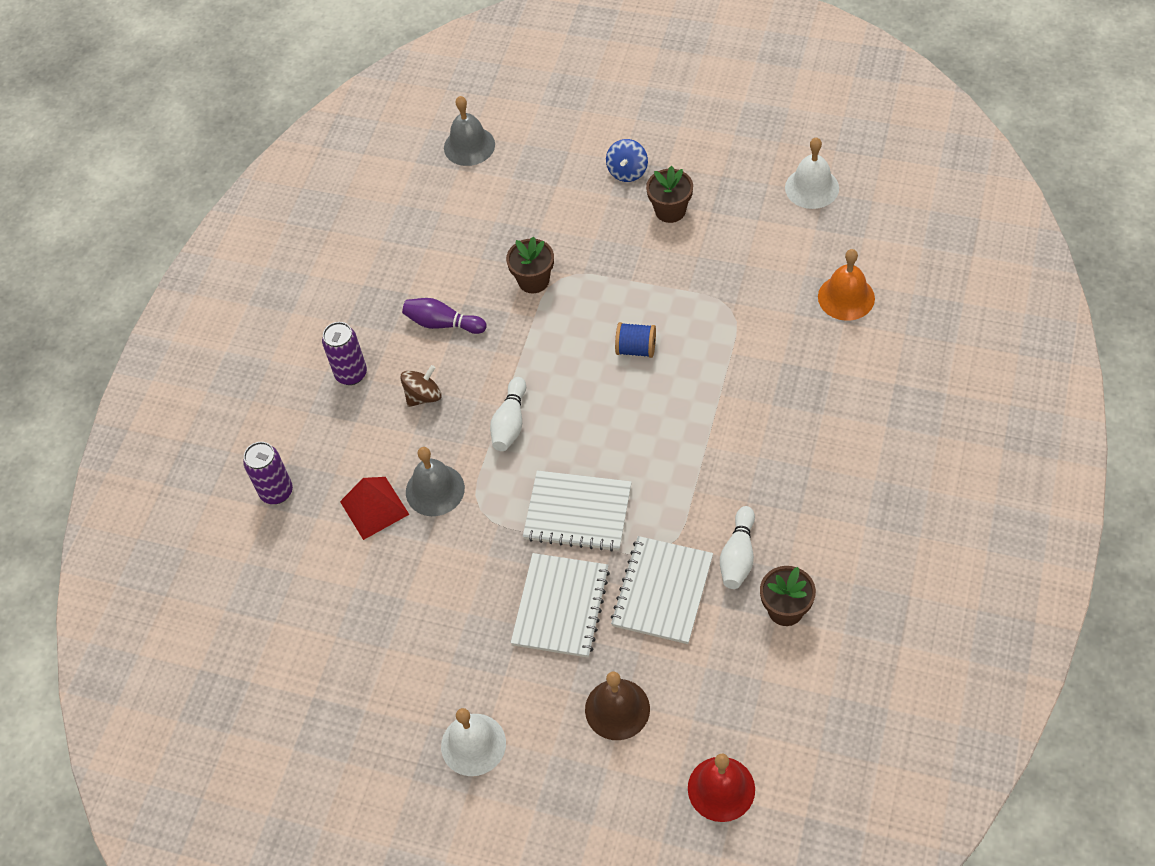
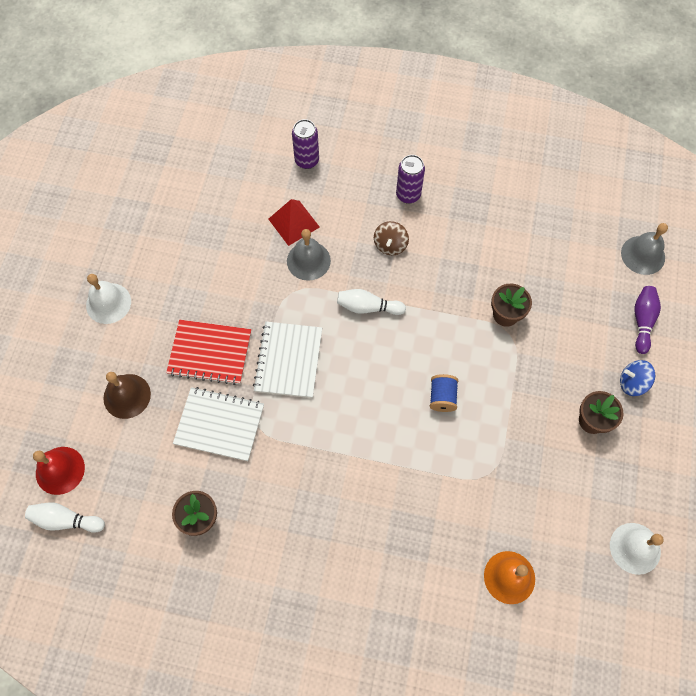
camera: 80 degrees right, 10 degrees up
(423, 396) = (390, 245): brown spinning top -> brown spinning top turned 60 degrees clockwise
(443, 323) = (458, 252): purple bowling pin -> purple bowling pin (642, 321)
(561, 606) = (210, 353): white notebook -> red notebook
(738, 556) = (248, 481): white bowling pin -> white bowling pin (66, 520)

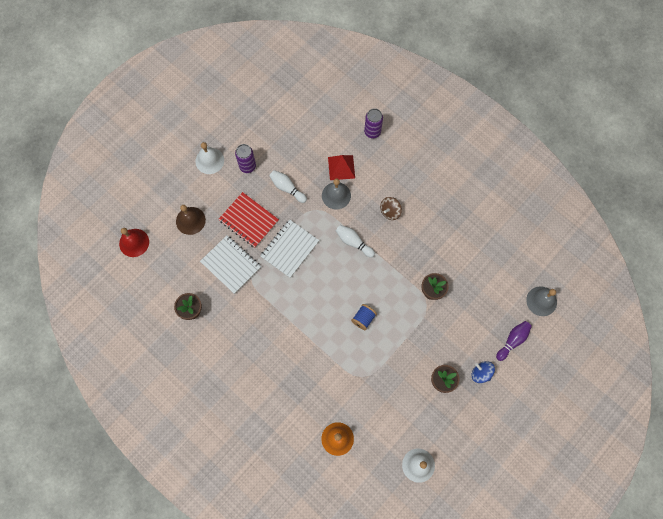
camera: 30 degrees right, 5 degrees up
(66, 520) = (123, 271): white bowling pin -> white bowling pin (287, 188)
(408, 195) = (420, 186): purple can -> purple can (247, 166)

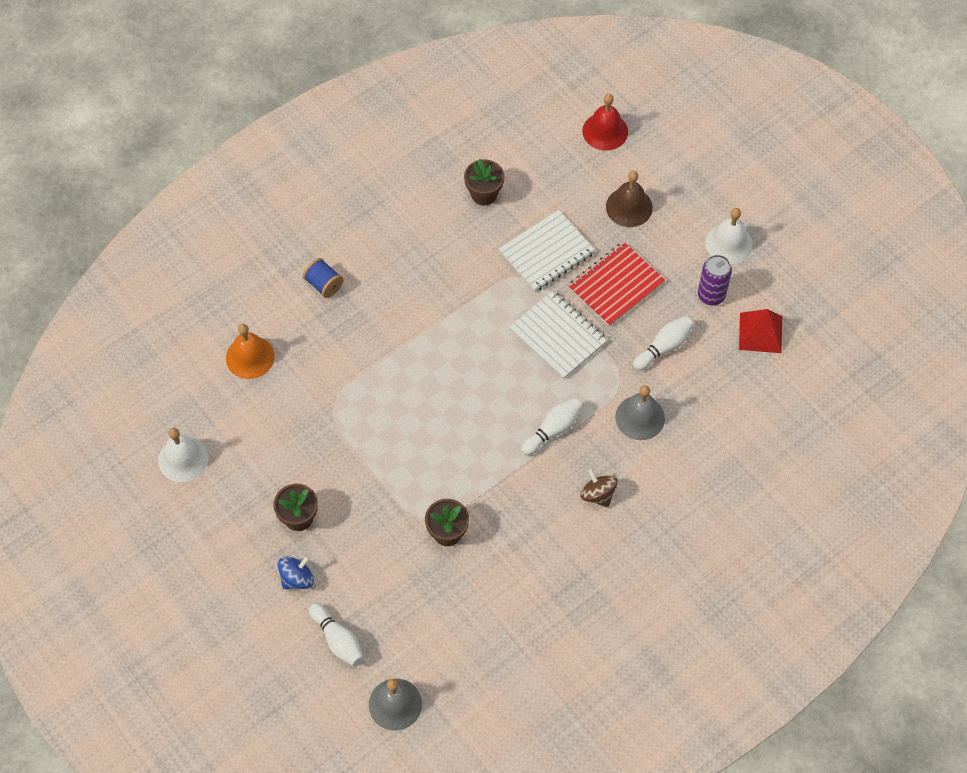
camera: 100 degrees right, 10 degrees down
(341, 167) = (690, 433): red pyramid -> red pyramid (760, 333)
(363, 319) = (422, 423): blue spool -> blue spool (324, 284)
(372, 132) = (751, 493): purple can -> none
(512, 341) = (338, 640): purple bowling pin -> white bowling pin

